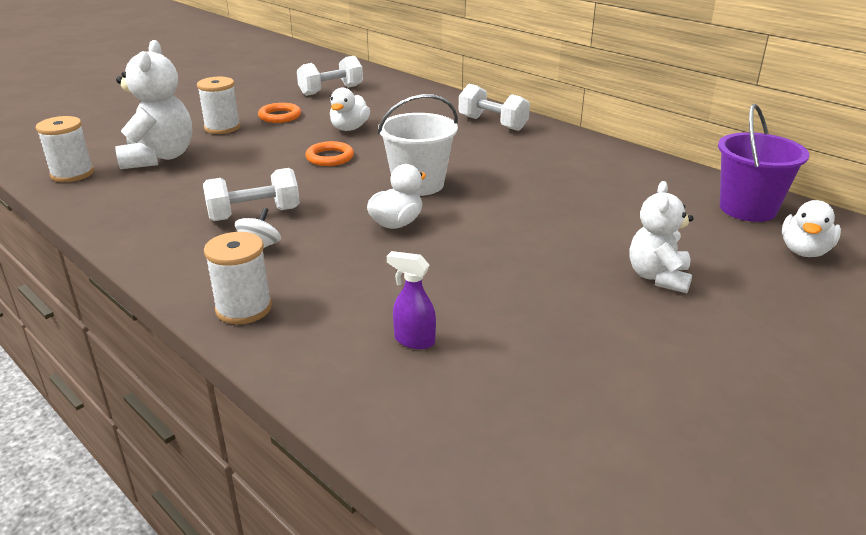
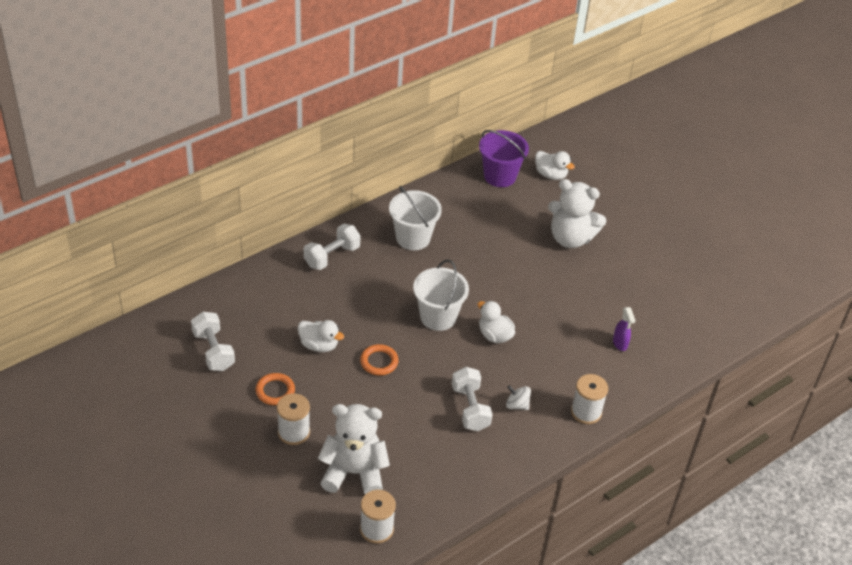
camera: 85 degrees left, 15 degrees up
(413, 340) = (620, 344): purple spray bottle -> purple spray bottle turned 45 degrees counterclockwise
(557, 160) = (413, 238): none -> white bucket
(658, 277) = (570, 238): white teddy bear -> white teddy bear, size x1.55

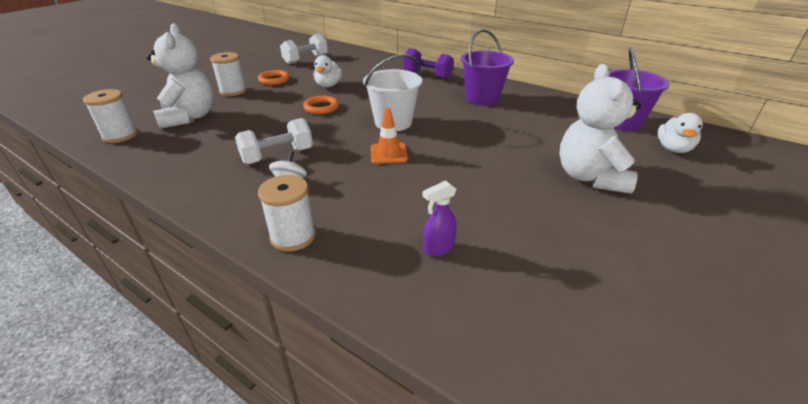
camera: 75 degrees right, 10 degrees down
(332, 256) = (427, 75): white dumbbell -> purple dumbbell
(413, 238) = (482, 98): white bucket -> purple bucket
(494, 335) = (388, 153): white duck -> orange traffic cone

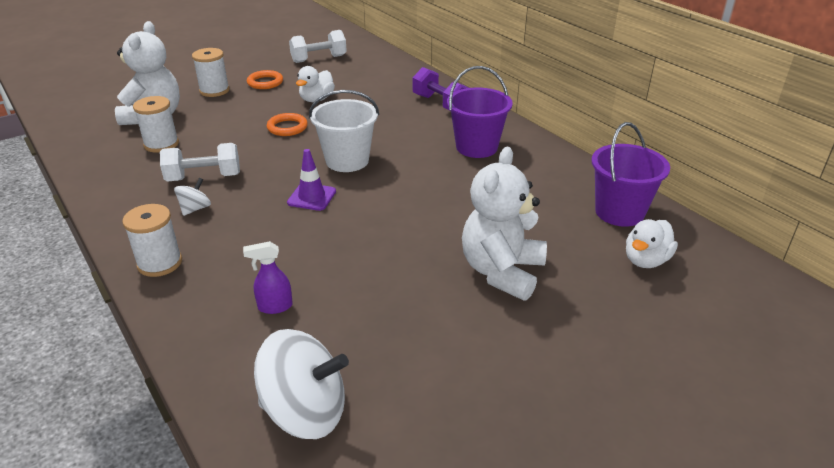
camera: 20 degrees right, 0 degrees up
(120, 135) = (82, 126): white spool -> white spool (161, 144)
(388, 153) = (312, 197): orange traffic cone -> purple traffic cone
(556, 338) = (305, 412): none -> white spinning top

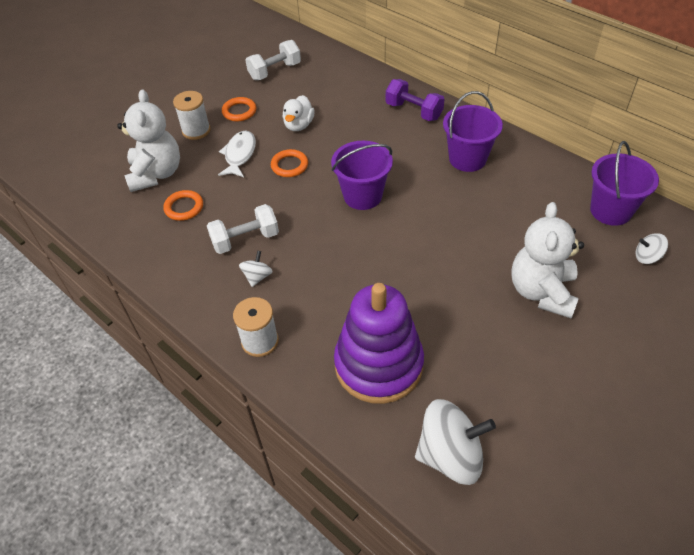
camera: 10 degrees left, 15 degrees up
(161, 144) = (184, 207): white spool -> orange ring
(243, 113) = (239, 155): none -> white fish
(274, 307) = (378, 365): purple spray bottle -> purple stacking toy
(312, 197) = (352, 243): purple traffic cone -> none
(347, 161) = (362, 196): white bucket -> purple bucket
(646, 260) = (647, 257): white duck -> white spinning top

